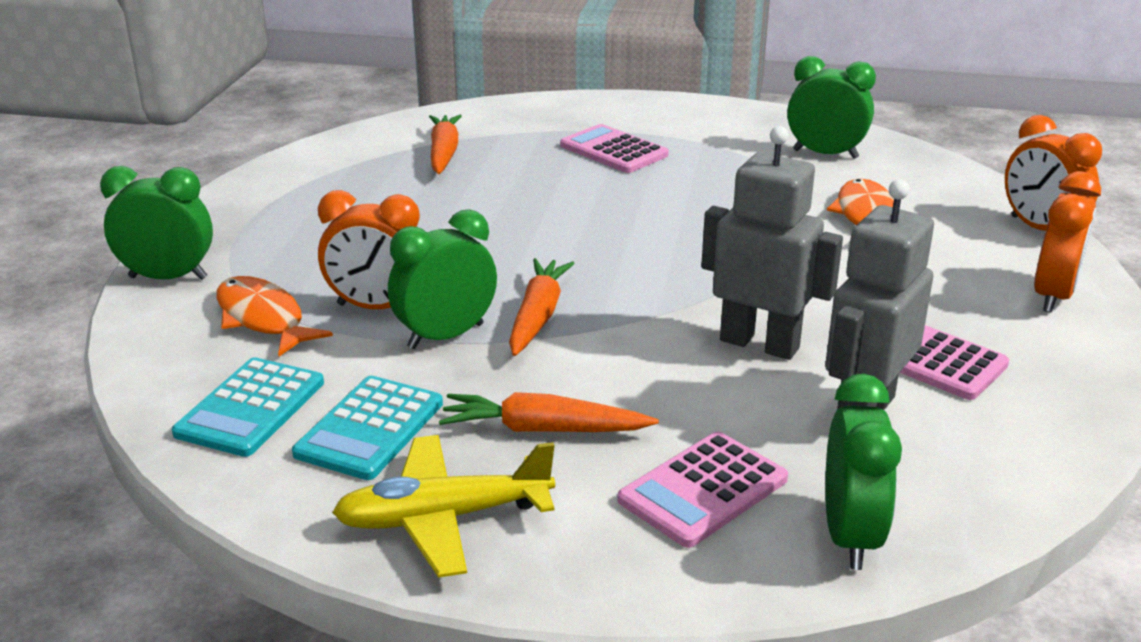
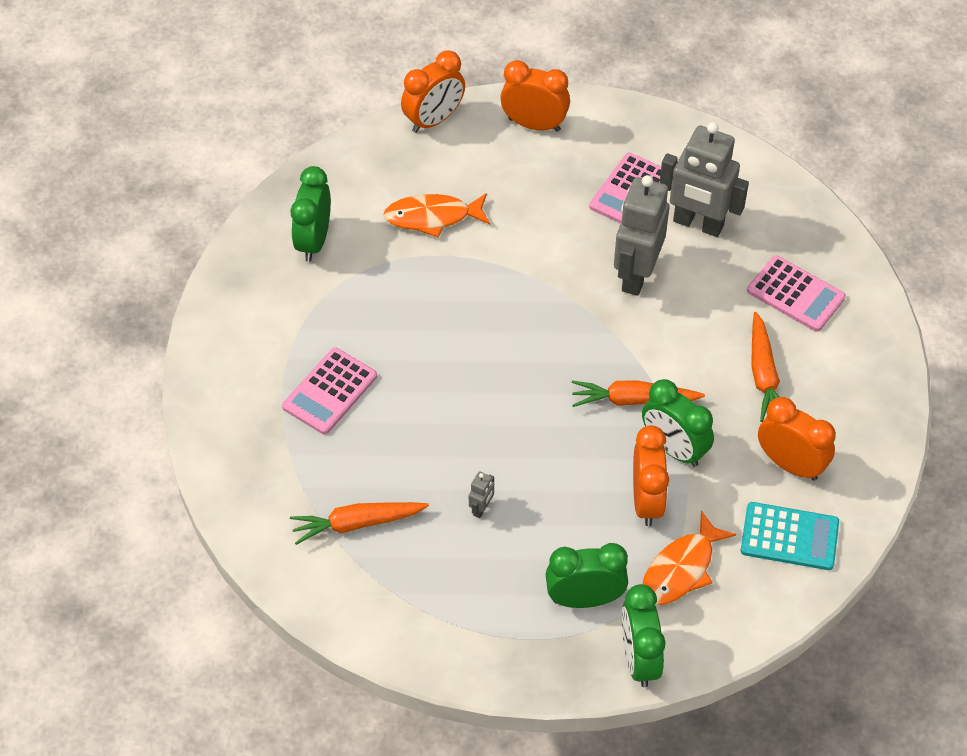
camera: 100 degrees left, 25 degrees up
(370, 428) = (790, 464): turquoise calculator -> orange clock
(425, 211) = (481, 509): none -> grey robot
(443, 518) = (858, 407): yellow plane -> none
(850, 536) = (813, 232): green clock -> green clock (584, 599)

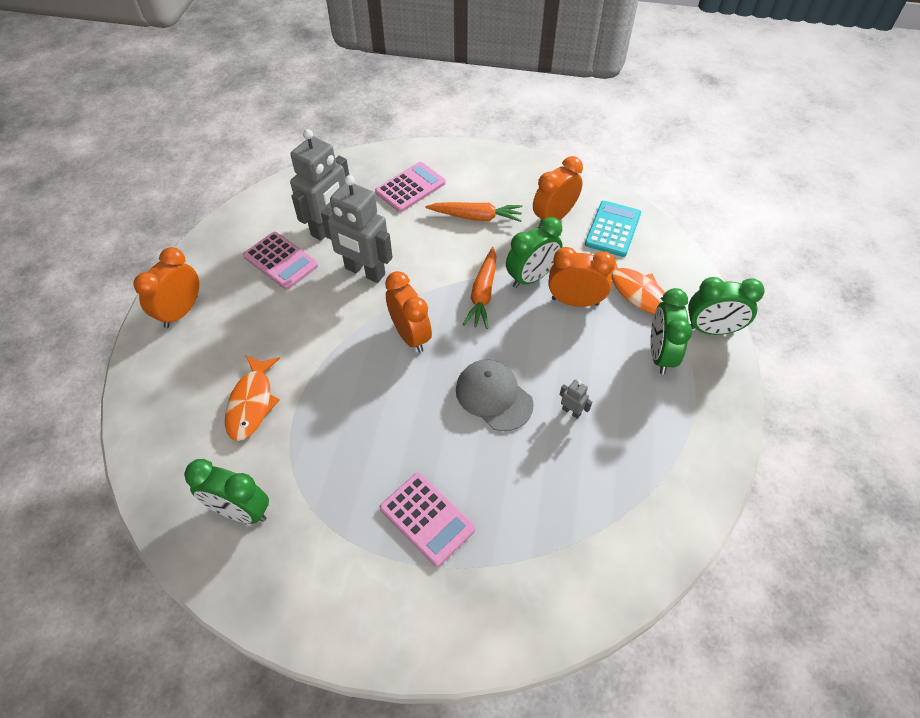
camera: 80 degrees left, 0 degrees up
(357, 523) = (577, 513): orange carrot -> none
(434, 120) = (138, 386): orange clock -> orange clock (410, 335)
(486, 430) = (493, 396): none -> grey cap

